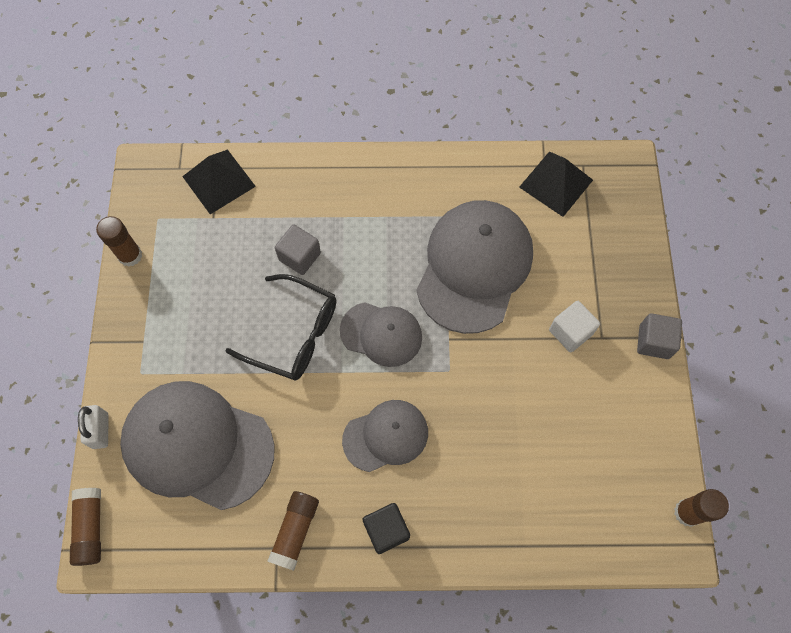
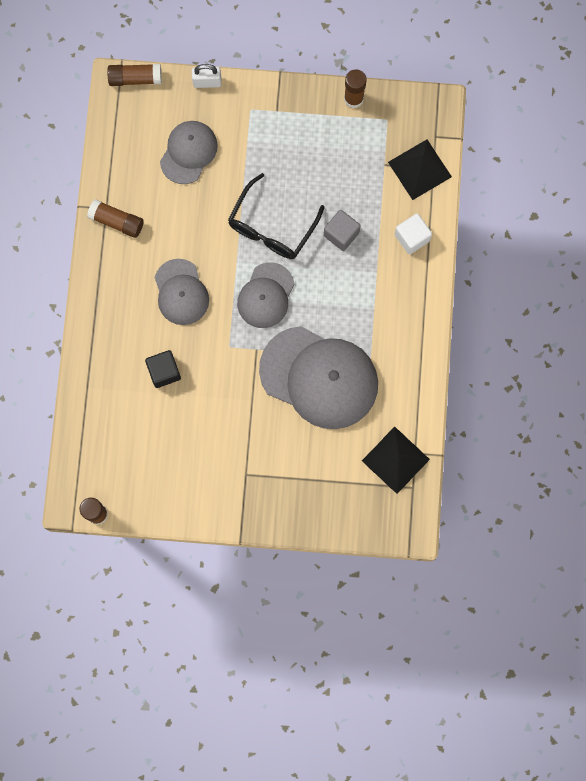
camera: 95 degrees right, 10 degrees up
(197, 445) = (188, 152): grey cap -> grey cap, size x0.57
(386, 530) = (110, 287): black cube -> black cube (164, 372)
(570, 332) = (253, 449): white cube -> white cube (412, 237)
(654, 342) = (238, 517): grey cube -> none

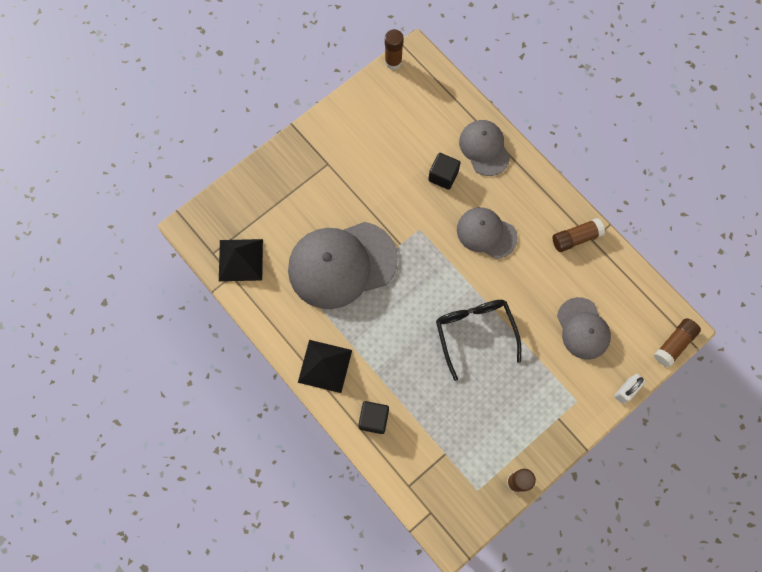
camera: 135 degrees right, 5 degrees down
(266, 295) = (430, 283): grey cap -> grey cap (484, 148)
(341, 234) = (424, 373): grey cube -> none
(412, 237) = (373, 419): white cube -> black cube
(419, 169) = (417, 475): black pyramid -> black pyramid (325, 366)

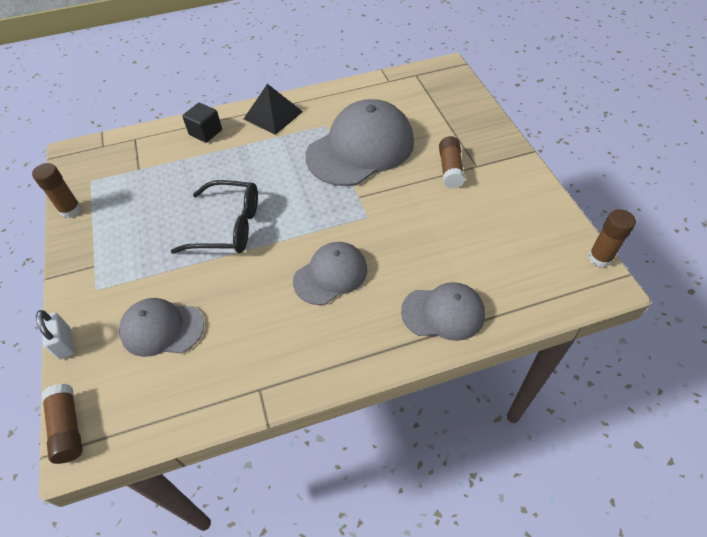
camera: 115 degrees right, 20 degrees down
(240, 260) = (401, 88): black pyramid -> none
(342, 264) = (360, 148): grey cap -> grey cap turned 45 degrees clockwise
(443, 176) = (422, 258): black cube -> none
(576, 238) = (273, 370): brown glue stick -> brown glue stick (450, 169)

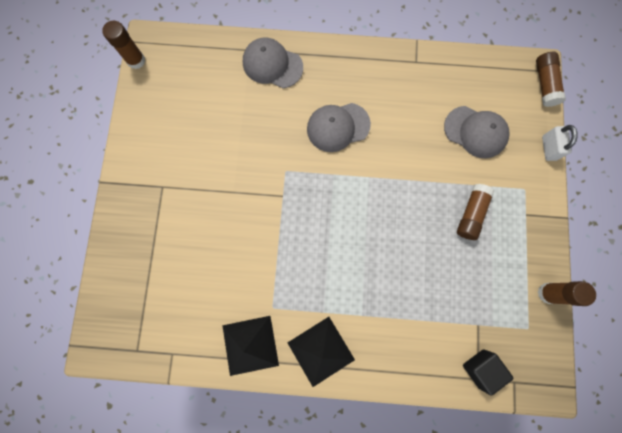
camera: 160 degrees left, 25 degrees up
(205, 132) = (400, 354): black cube -> black cube (480, 368)
(228, 226) = (405, 210): black glasses -> none
(331, 102) = (250, 345): none -> black pyramid
(360, 148) = (253, 256): grey cap -> none
(450, 169) = (187, 193): brown glue stick -> brown glue stick (471, 214)

